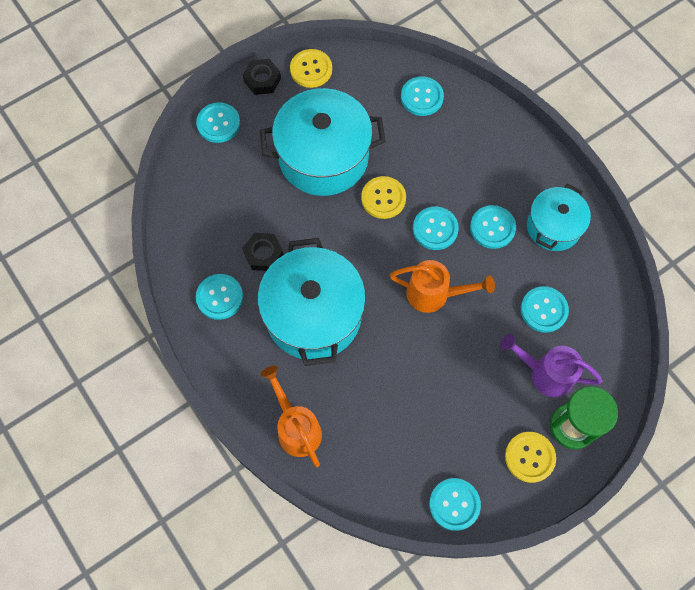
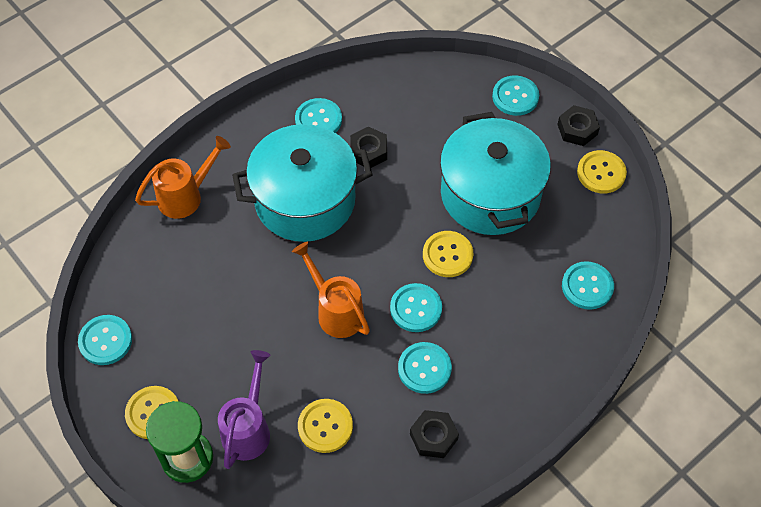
camera: 85 degrees right, 10 degrees down
(434, 294) = (336, 311): orange watering can -> orange watering can turned 135 degrees clockwise
(544, 310) = (325, 426): turquoise button -> yellow button
(553, 227) = (433, 436): turquoise pot -> black nut

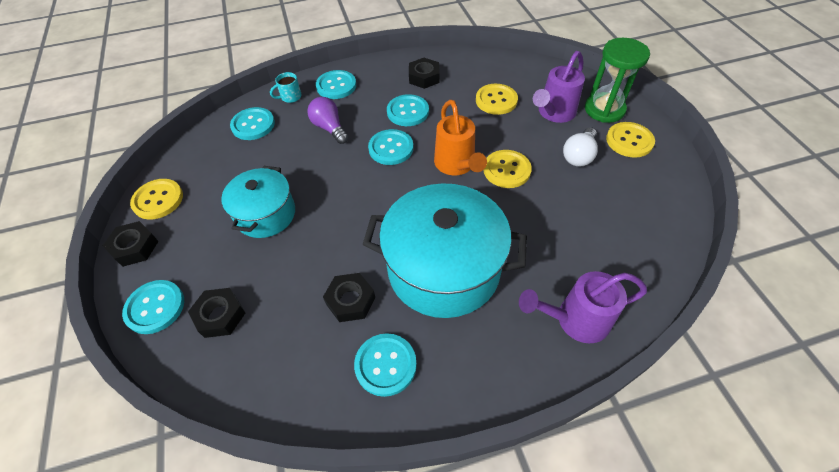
camera: 155 degrees left, 5 degrees down
(105, 341) = (672, 202): turquoise button -> turquoise button (336, 86)
(185, 196) = (575, 320): orange watering can -> purple watering can
(208, 370) = (579, 155): none -> white light bulb
(447, 255) = (340, 177): yellow button -> yellow button (506, 170)
(461, 108) = (220, 316): none -> black nut
(490, 194) = (266, 214): turquoise pot -> turquoise pot, size x0.59
(499, 312) = (329, 128): none -> purple light bulb
(578, 342) = (290, 97): none -> turquoise mug

